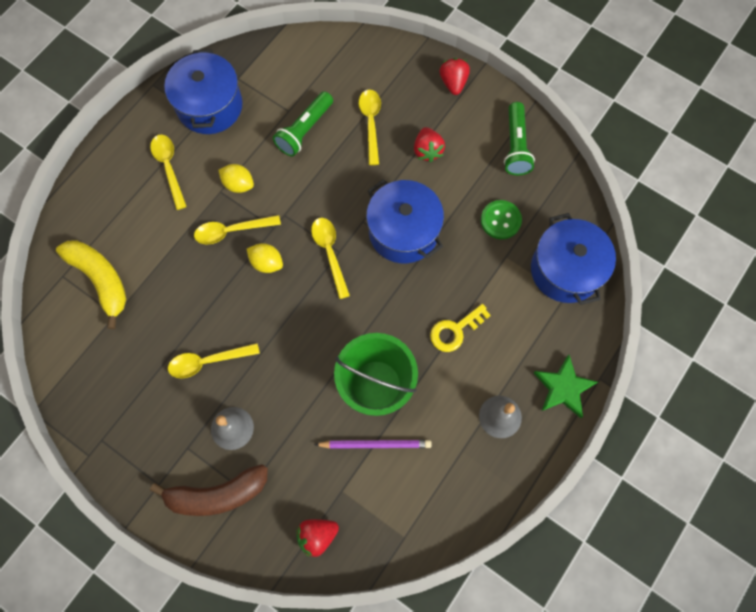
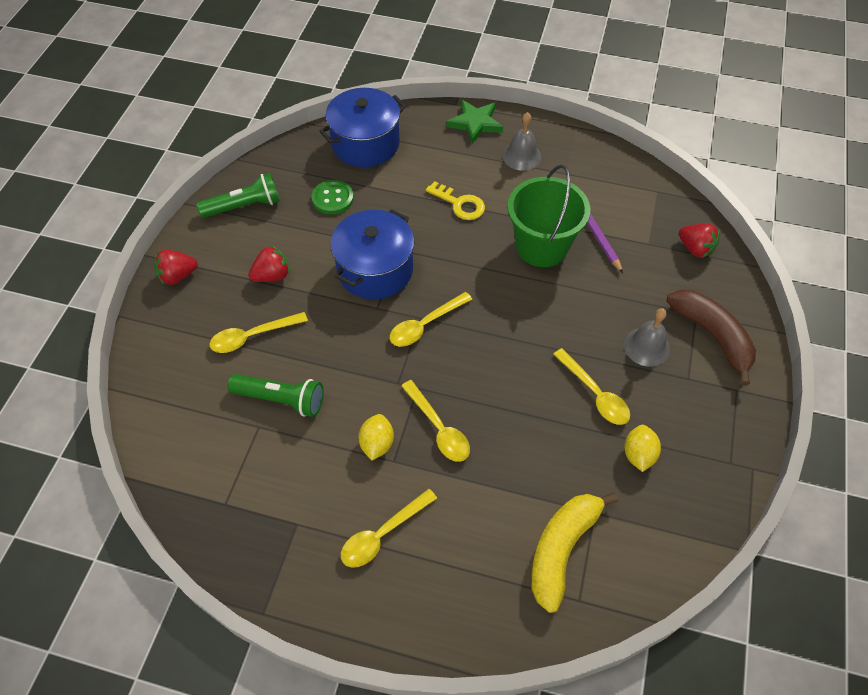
camera: 110 degrees left, 15 degrees down
(210, 106) = (277, 521): blue pot -> none
(267, 263) = (461, 379): yellow lemon -> yellow lemon (638, 454)

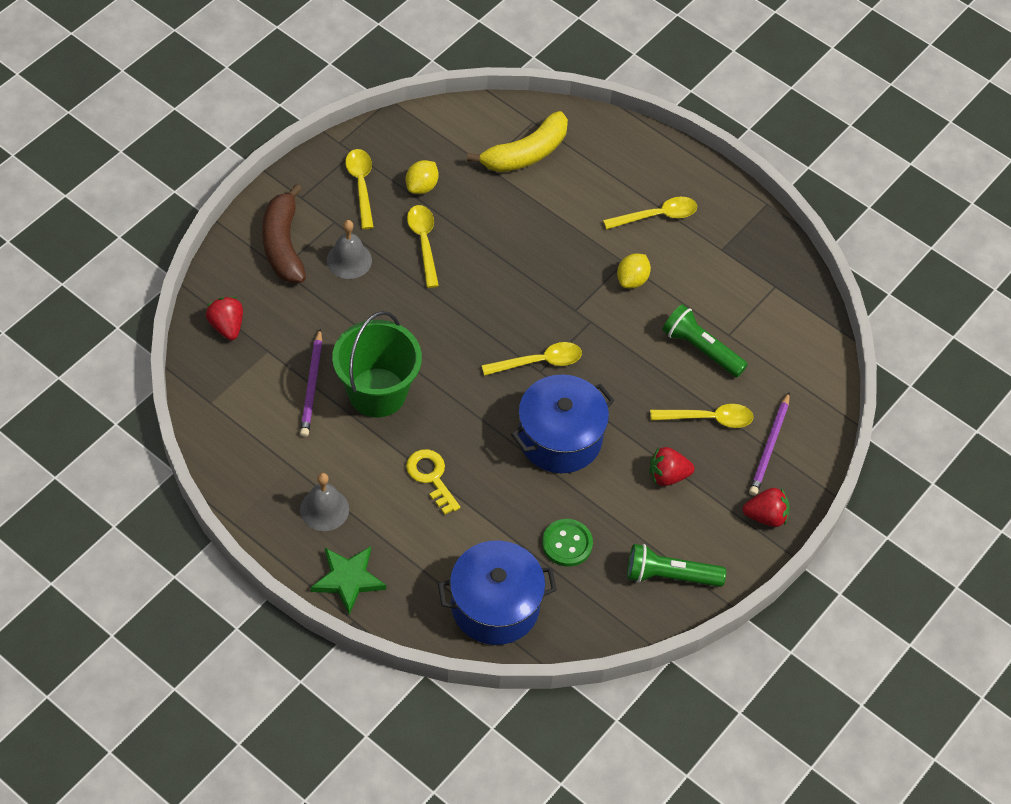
camera: 160 degrees left, 0 degrees up
(188, 334) = (770, 446): none -> purple pencil
(439, 428) = (573, 270): yellow spoon -> yellow spoon (361, 185)

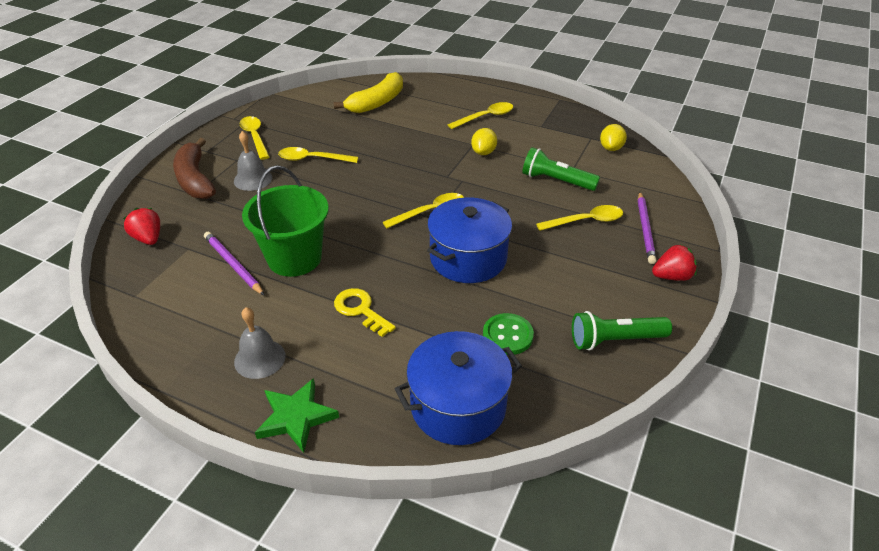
camera: 10 degrees left, 15 degrees down
(312, 386) = (233, 265): purple pencil -> purple pencil turned 150 degrees clockwise
(421, 186) = (303, 130): yellow lemon -> yellow lemon (611, 148)
(423, 242) = (312, 159): yellow spoon -> yellow spoon turned 60 degrees counterclockwise
(667, 475) = (573, 265): red strawberry -> none

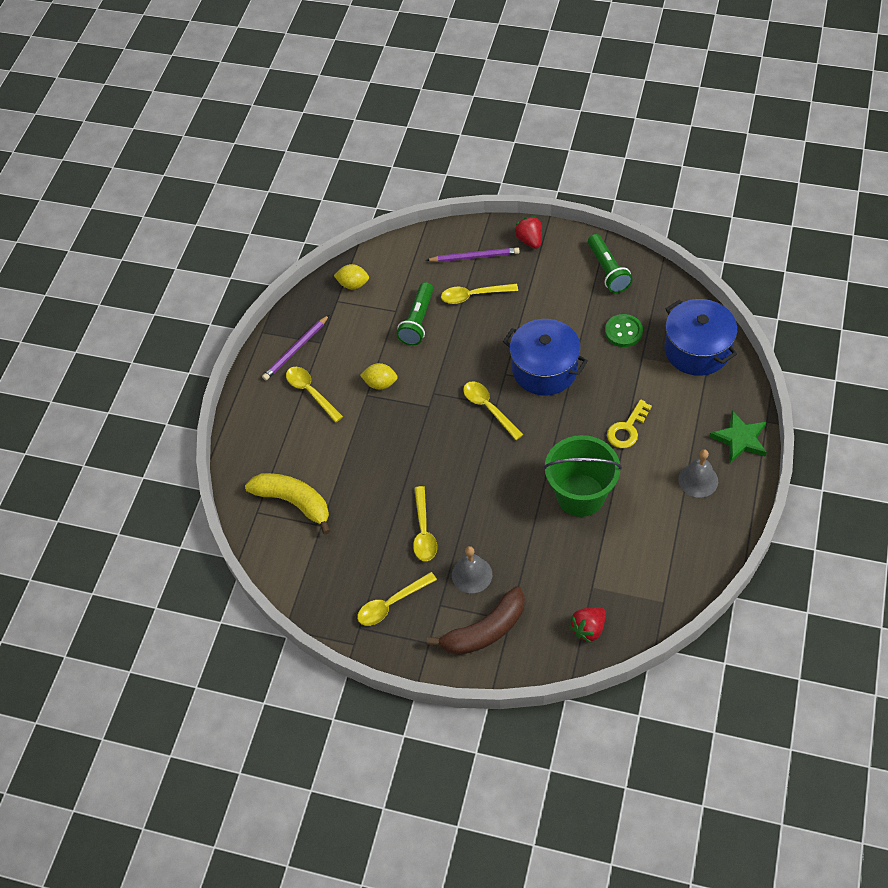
camera: 95 degrees left, 15 degrees up
(233, 265) = (603, 540): purple pencil -> purple pencil (296, 349)
(586, 221) = (473, 296): yellow spoon -> yellow spoon turned 75 degrees counterclockwise

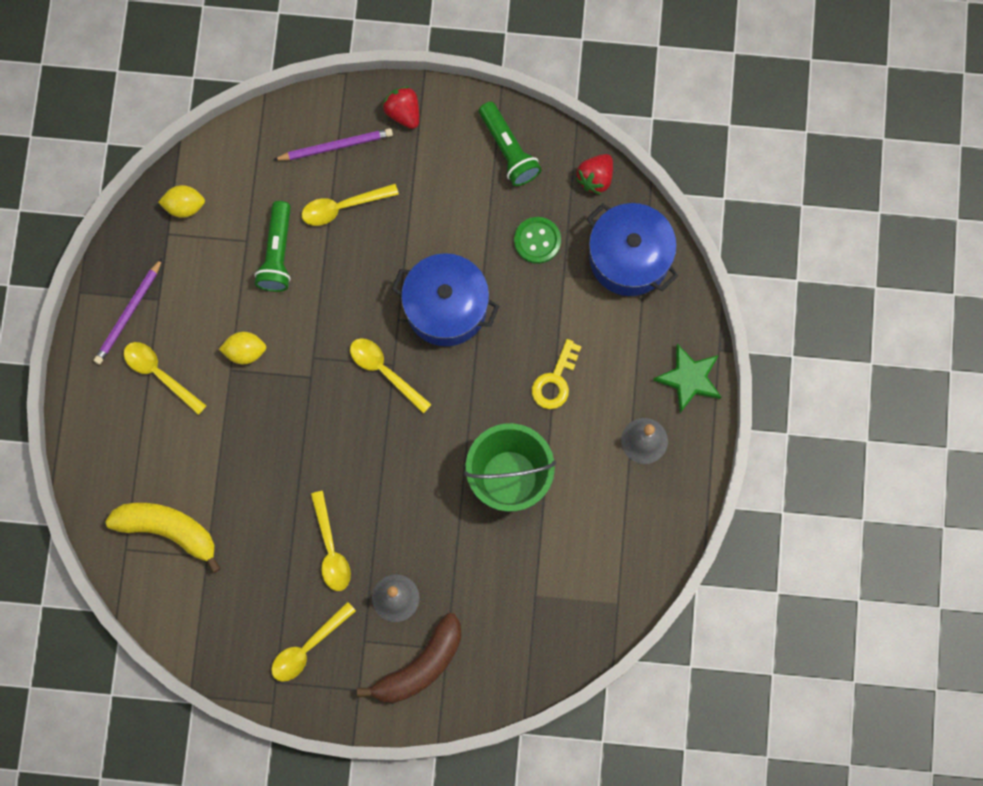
camera: 15 degrees left, 20 degrees up
(588, 628) = (536, 648): red strawberry -> red strawberry (595, 178)

